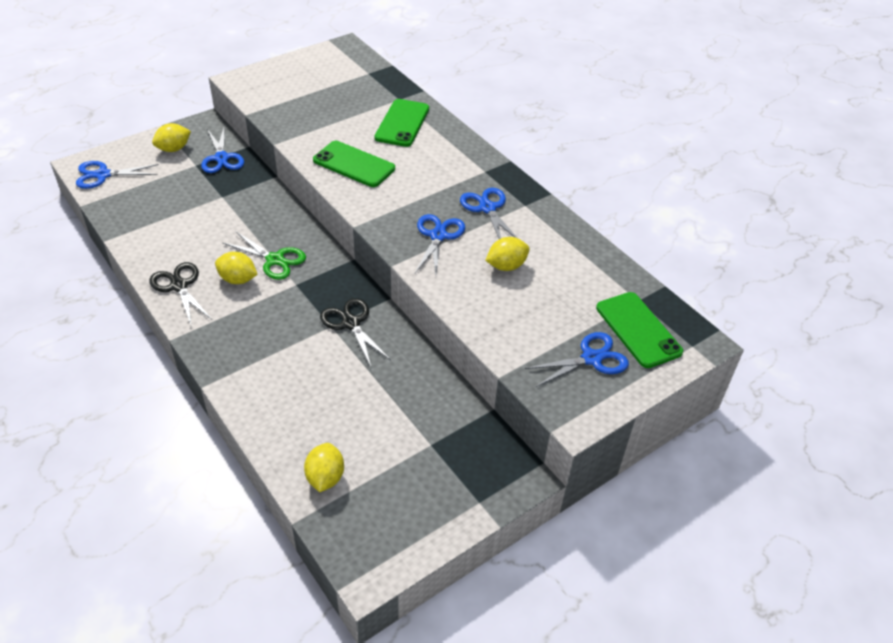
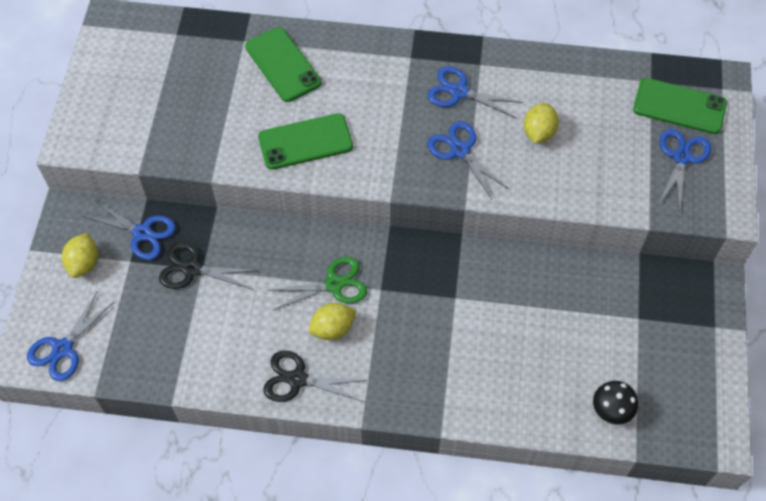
camera: 45 degrees left, 15 degrees up
(325, 477) = (611, 410): yellow lemon -> black mushroom
(351, 323) = (465, 281): black scissors -> black scissors (192, 269)

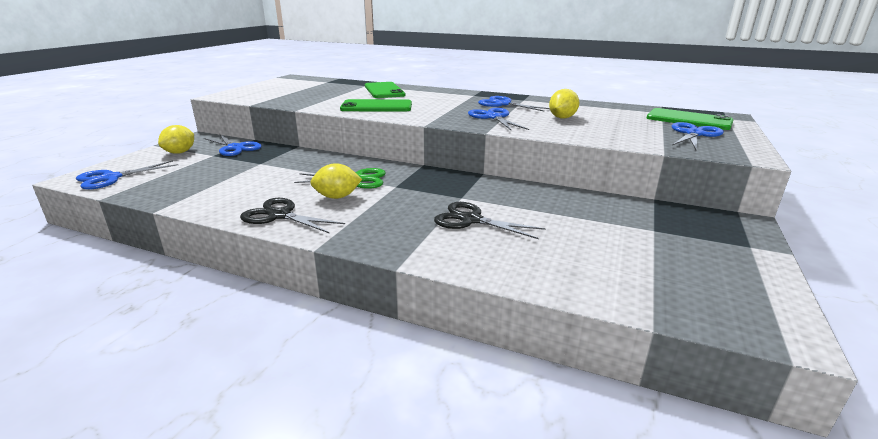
camera: 15 degrees right, 35 degrees down
(192, 269) = (253, 162): black scissors -> black scissors (471, 220)
(611, 410) = (618, 282): black mushroom -> none

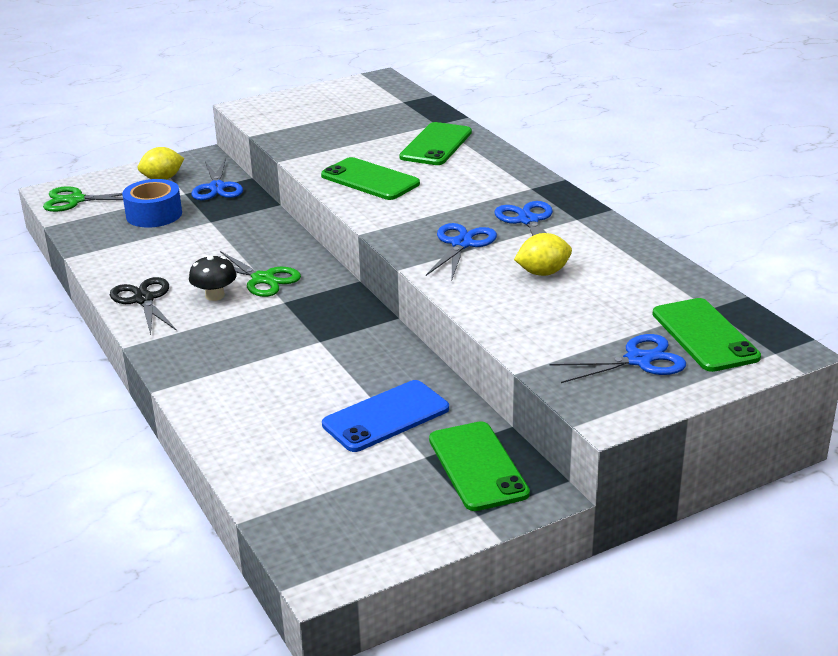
camera: 40 degrees right, 5 degrees up
(111, 178) = (76, 200): blue scissors -> green scissors
(204, 170) = (154, 214): none -> blue tape
(337, 197) = (215, 295): yellow lemon -> black mushroom
(471, 220) = (282, 371): black scissors -> none
(586, 219) = (386, 416): none -> blue phone
(688, 223) = (477, 466): none -> green phone

